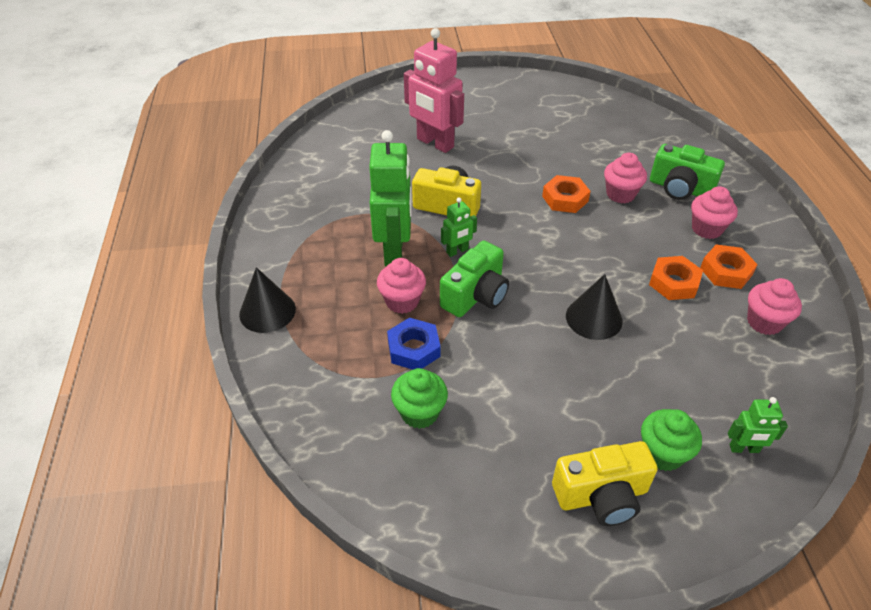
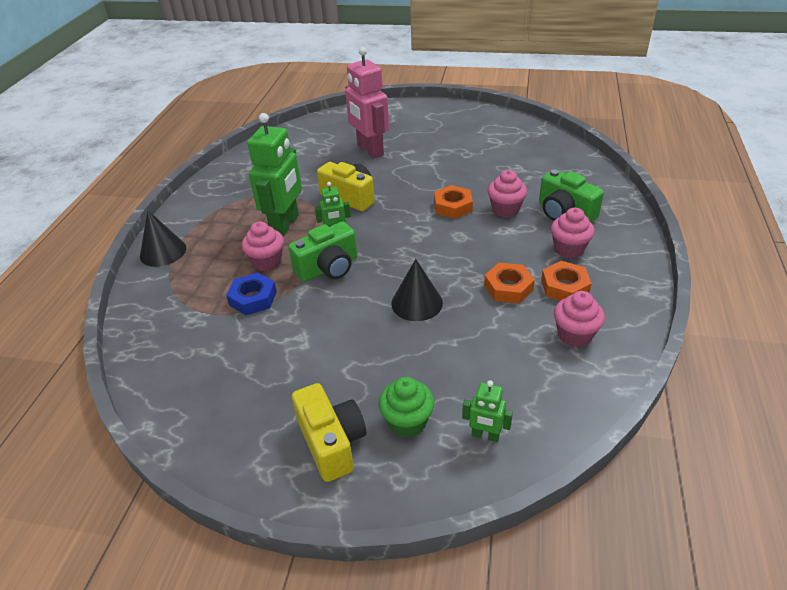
camera: 20 degrees right, 5 degrees down
(420, 412) = (227, 346): green cupcake -> none
(601, 496) = (331, 442): yellow camera -> yellow camera turned 120 degrees counterclockwise

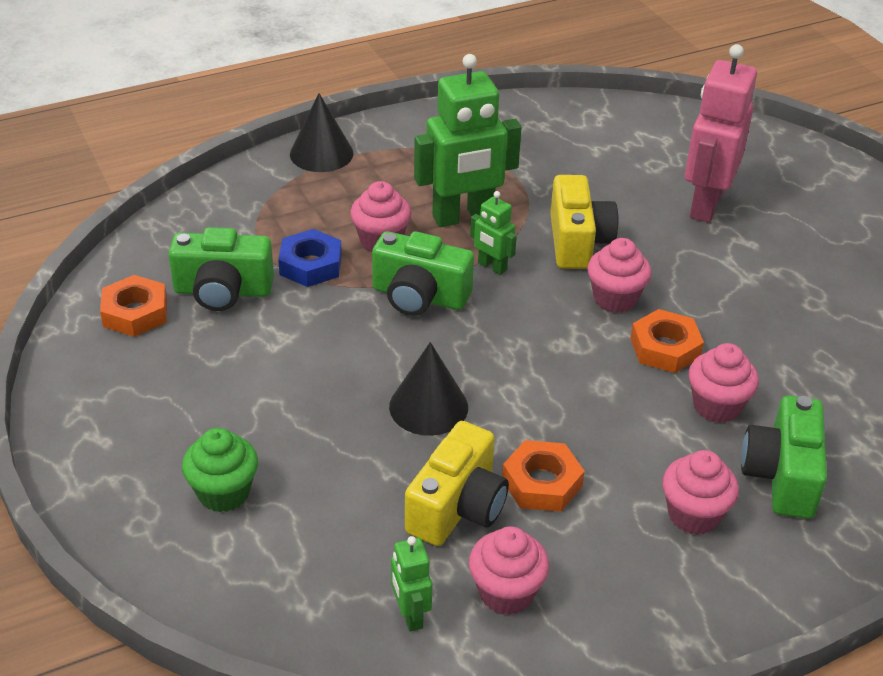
camera: 50 degrees right, 0 degrees up
(230, 346) = (223, 291): none -> green camera
(331, 442) = (149, 444): yellow camera -> yellow camera (457, 507)
(403, 205) = (615, 299): none -> pink cupcake
(485, 435) = (255, 572): green robot -> green robot (410, 615)
(564, 287) = (600, 543): orange nut -> orange nut (135, 313)

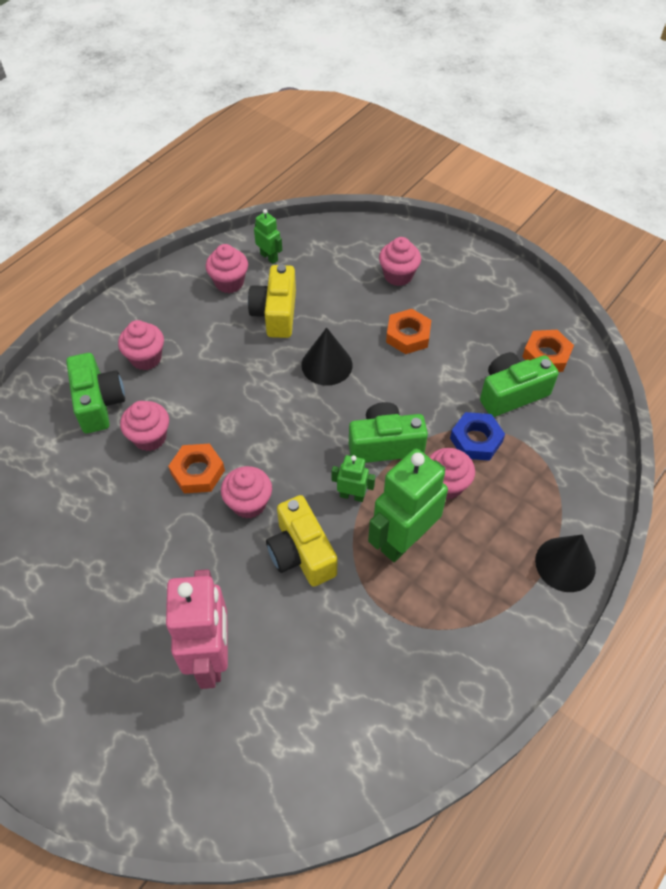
camera: 155 degrees right, 15 degrees up
(223, 493) = (398, 275): green cupcake -> pink cupcake
(541, 483) = (237, 344): orange nut -> orange nut (408, 335)

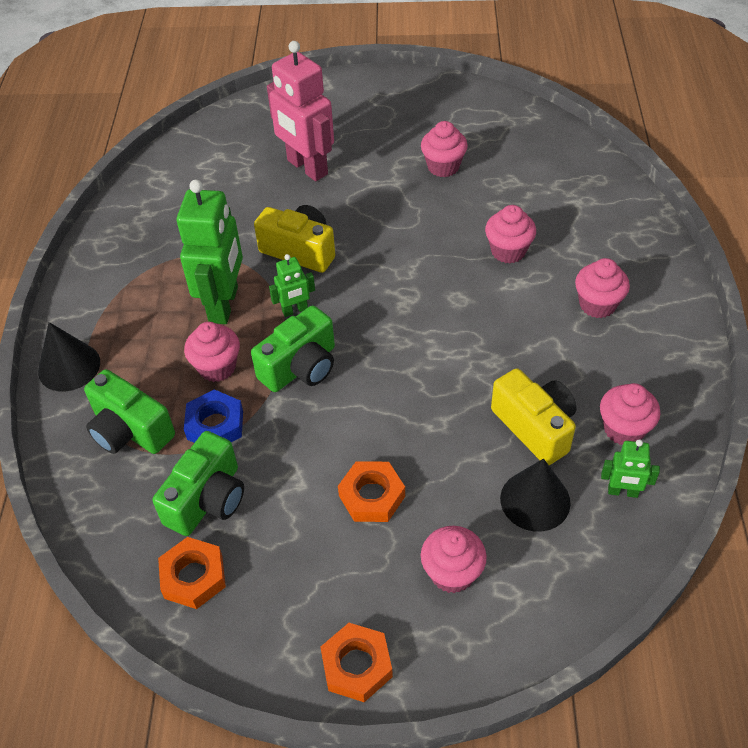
camera: 145 degrees right, 5 degrees down
(99, 403) = (583, 248): green camera -> green camera (130, 430)
(197, 472) = (439, 252): orange nut -> orange nut (356, 665)
(249, 503) = (374, 256): pink cupcake -> pink cupcake (443, 167)
(327, 365) = (426, 406): black cone -> black cone (535, 500)

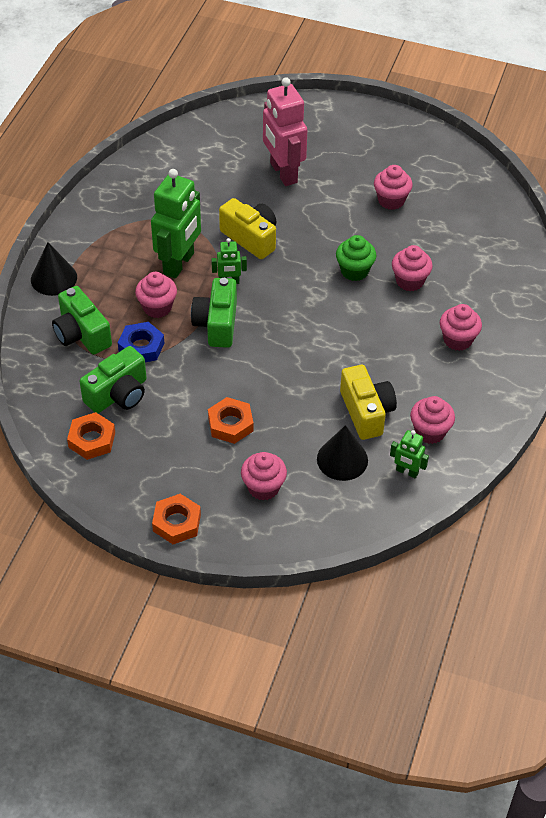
camera: 15 degrees right, 0 degrees up
(301, 367) = (217, 324): green camera -> green camera turned 120 degrees clockwise
(439, 257) = (354, 271): none -> green cupcake

